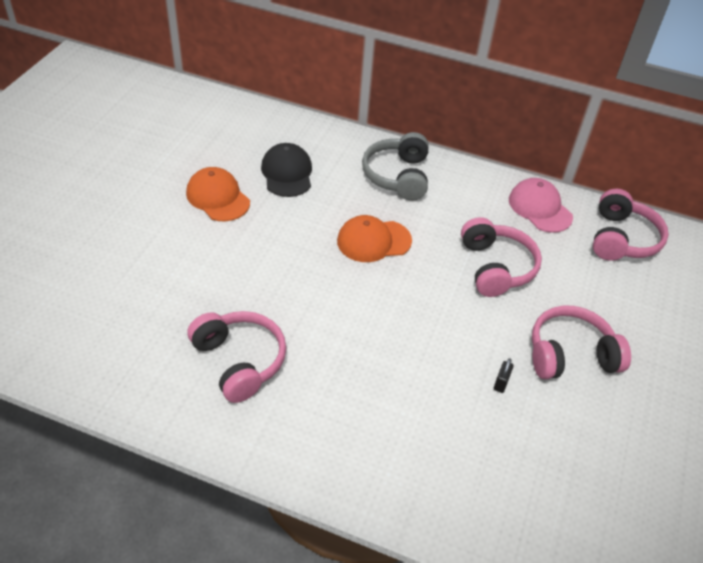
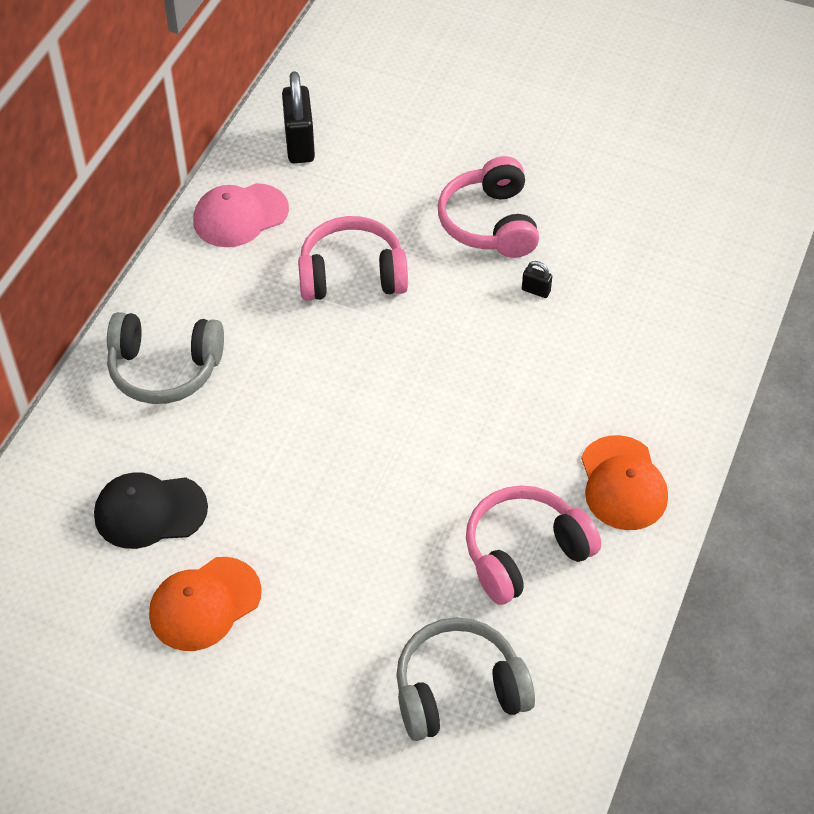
camera: 85 degrees left, 5 degrees up
(132, 318) = (459, 691): none -> grey headphones
(373, 241) = (303, 403): orange cap -> orange cap (622, 483)
(621, 238) = (299, 144): pink headphones -> black padlock

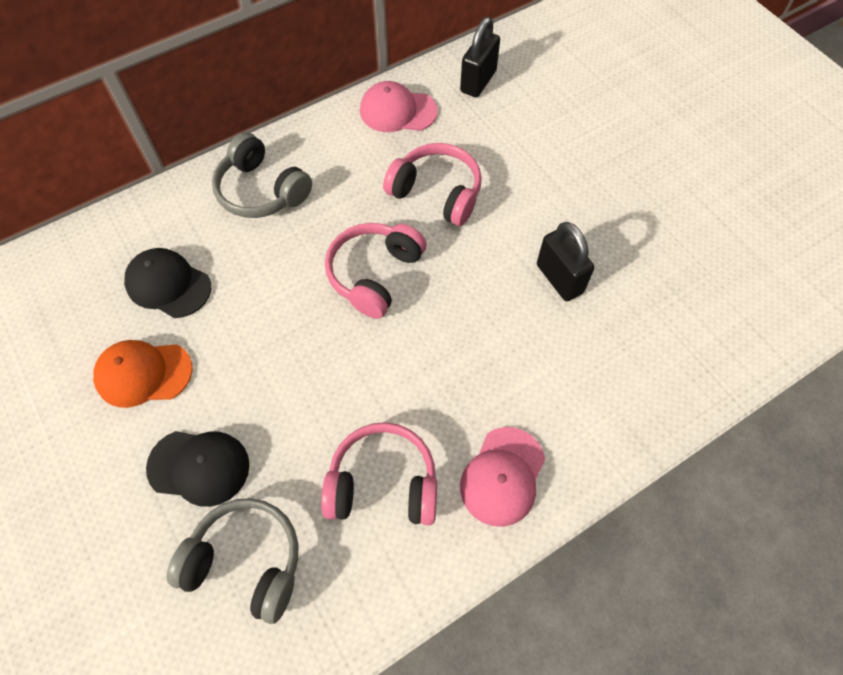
camera: 35 degrees right, 10 degrees up
(341, 646) = (199, 467): none -> black cap
(490, 223) = (566, 208): pink headphones -> pink headphones (375, 274)
(536, 291) = (559, 279): black padlock -> black padlock, size x2.22
(622, 483) = (502, 476): orange cap -> pink cap

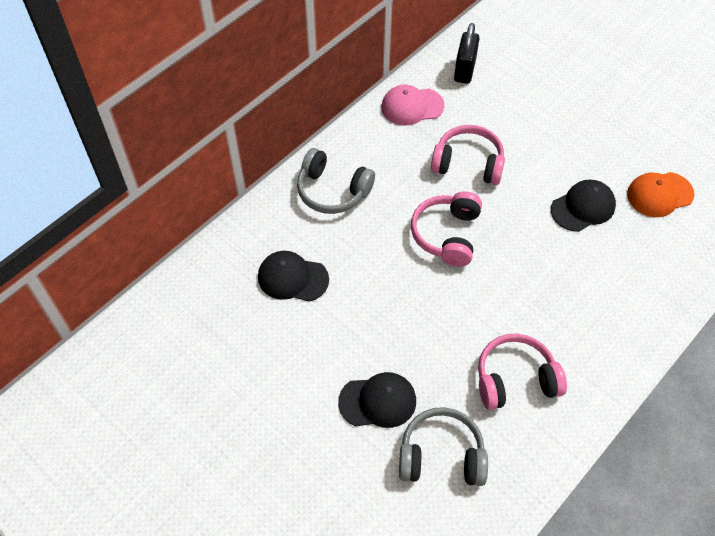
camera: 15 degrees left, 5 degrees down
(143, 373) = (304, 347): orange cap -> orange cap (659, 194)
(502, 476) = (596, 353): pink cap -> none
(559, 279) = (583, 207): black padlock -> black cap

